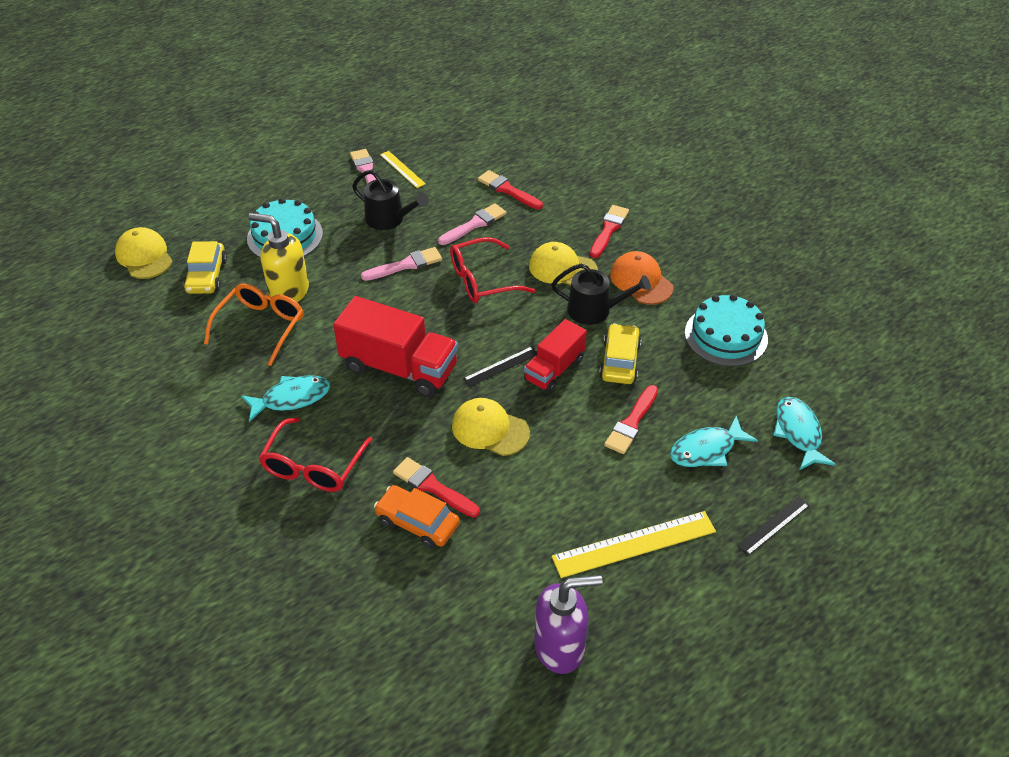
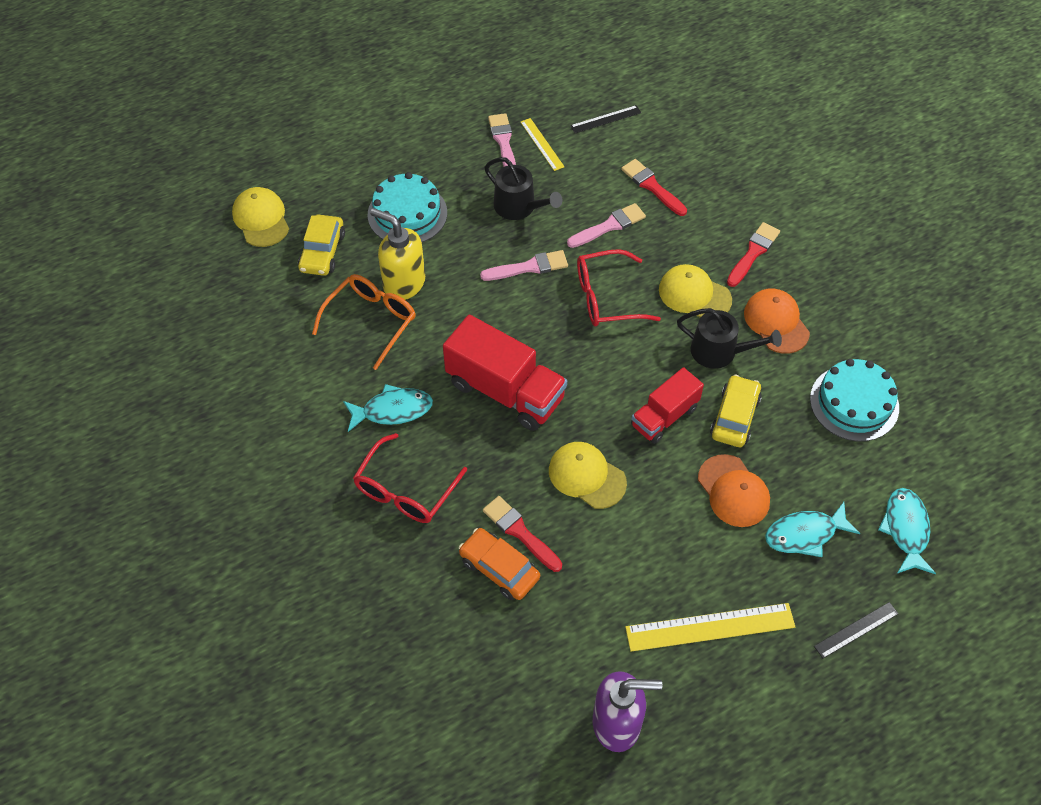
camera: 10 degrees right, 10 degrees up
(501, 366) = (610, 404): black ruler -> black ruler (605, 119)
(631, 423) = (733, 491): red brush -> orange cap

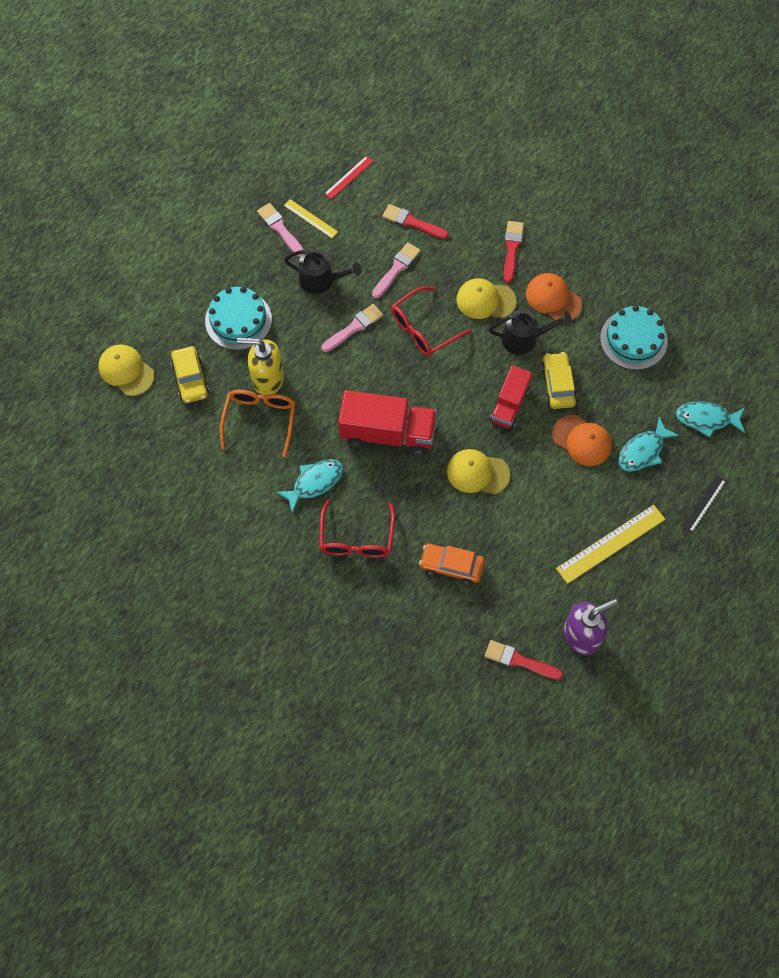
camera: 25 degrees left, 10 degrees up
(520, 532) = (452, 533): red brush -> red brush (519, 660)
(605, 119) = (348, 177): black ruler -> red ruler
(906, 529) = (706, 419): turquoise fish -> turquoise fish turned 60 degrees counterclockwise

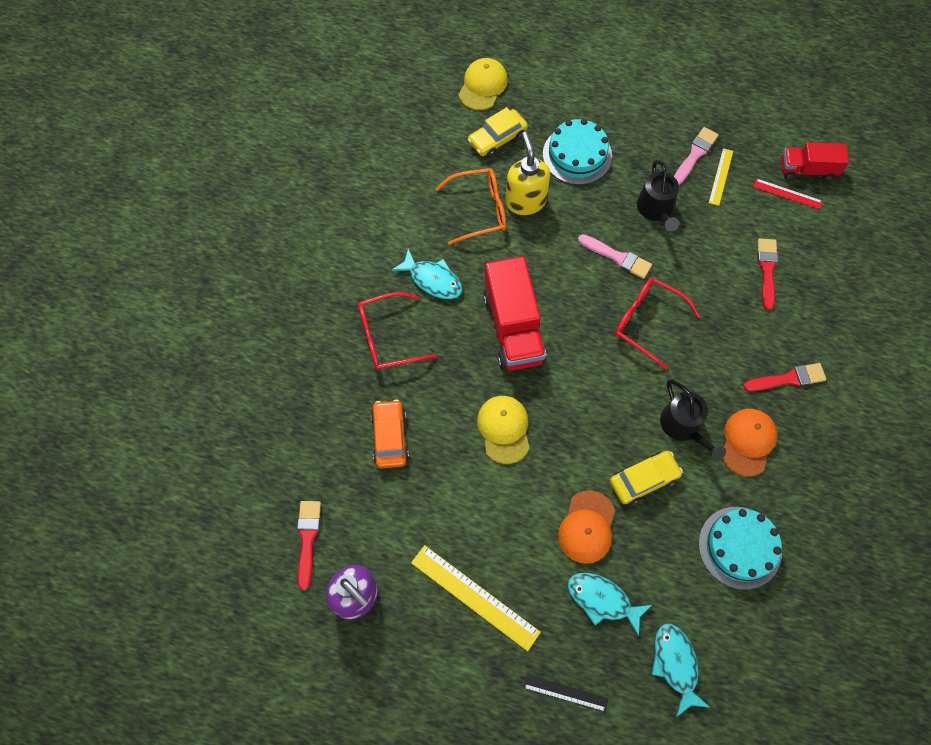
camera: 70 degrees right, 0 degrees up
(396, 269) = (704, 273): pink brush -> none
(485, 300) = (710, 372): yellow cap -> none
(509, 405) = (596, 436): red truck -> red truck (807, 170)

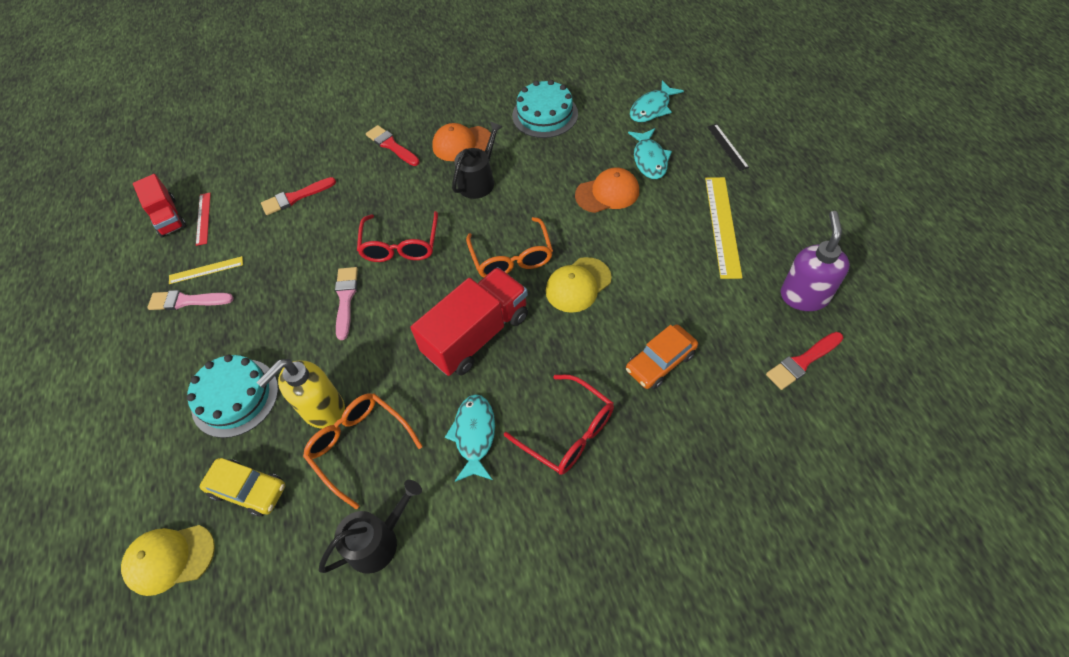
camera: 120 degrees left, 10 degrees down
(570, 398) = (512, 258): none -> orange glasses
(643, 480) = (541, 182): yellow car -> none
(656, 209) = (272, 298): black watering can -> black watering can (377, 541)

